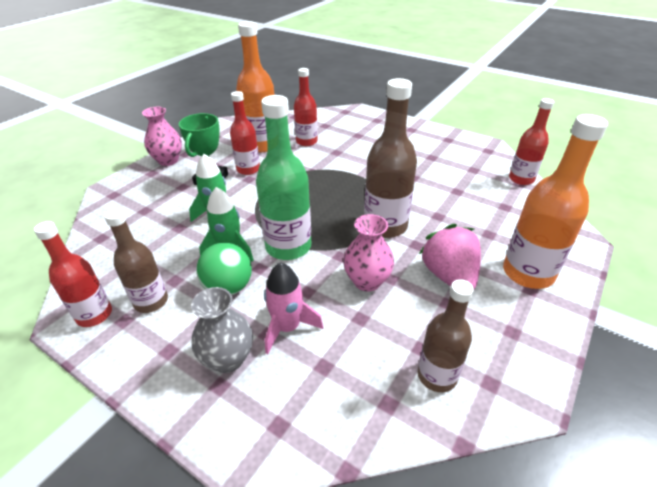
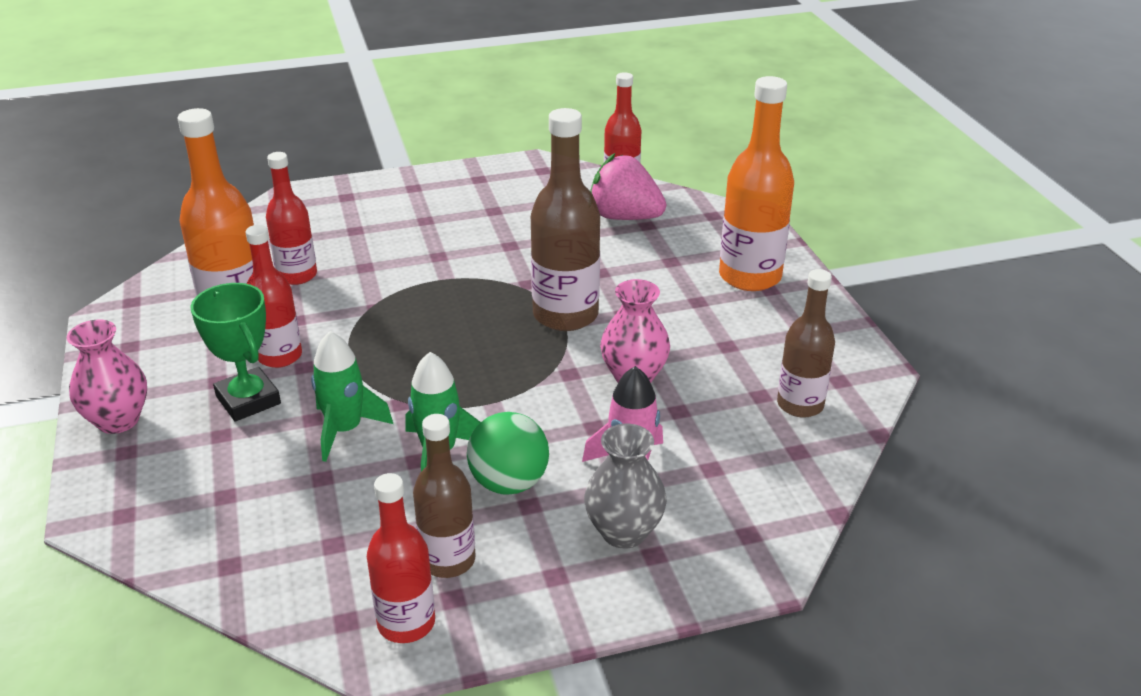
camera: 50 degrees left, 5 degrees down
(288, 247) = (500, 402): green bottle -> none
(449, 276) = (694, 322): pink strawberry -> pink strawberry (624, 217)

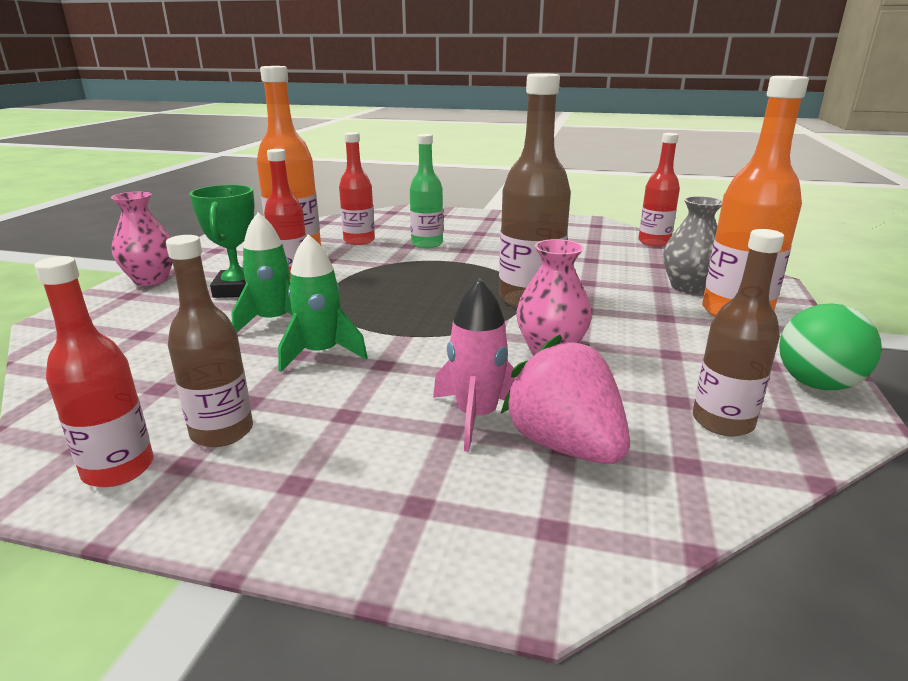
camera: 30 degrees right, 10 degrees down
(384, 258) = (427, 244): none -> green bottle
(509, 483) = (349, 392): green ball -> green ball (816, 384)
(624, 217) = (641, 257): pink strawberry -> pink strawberry (565, 445)
(624, 532) = (408, 470): grey vase -> grey vase (688, 287)

